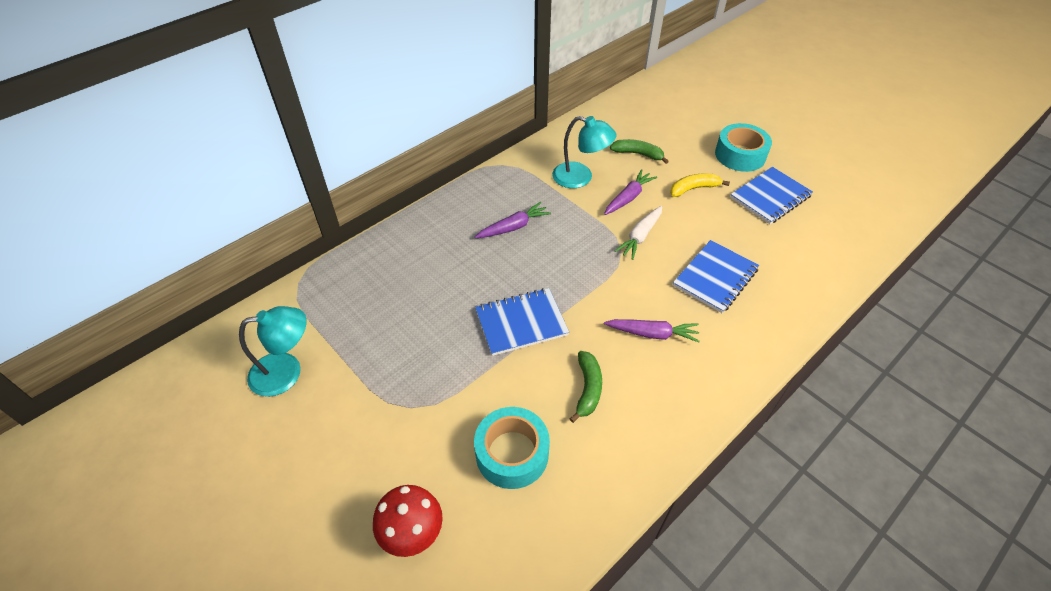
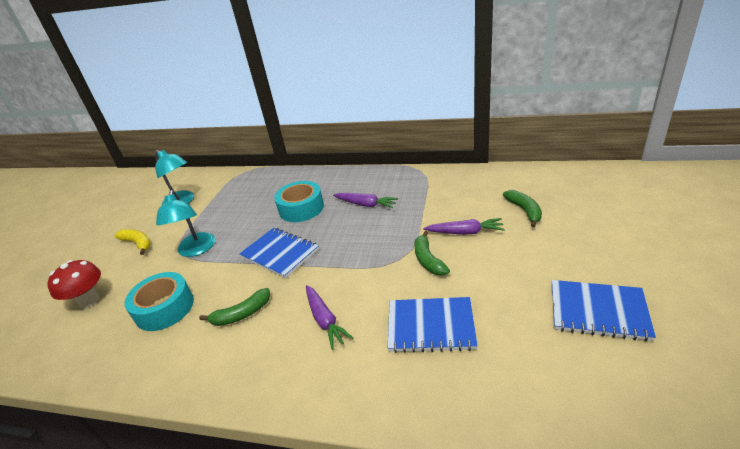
camera: 60 degrees right, 15 degrees down
(580, 178) = (454, 202): turquoise lamp -> turquoise lamp (196, 250)
(640, 236) = (428, 260): white carrot -> green banana
(693, 188) = (529, 258): yellow banana -> yellow banana (138, 243)
(740, 155) = (626, 262): turquoise tape -> turquoise tape (301, 208)

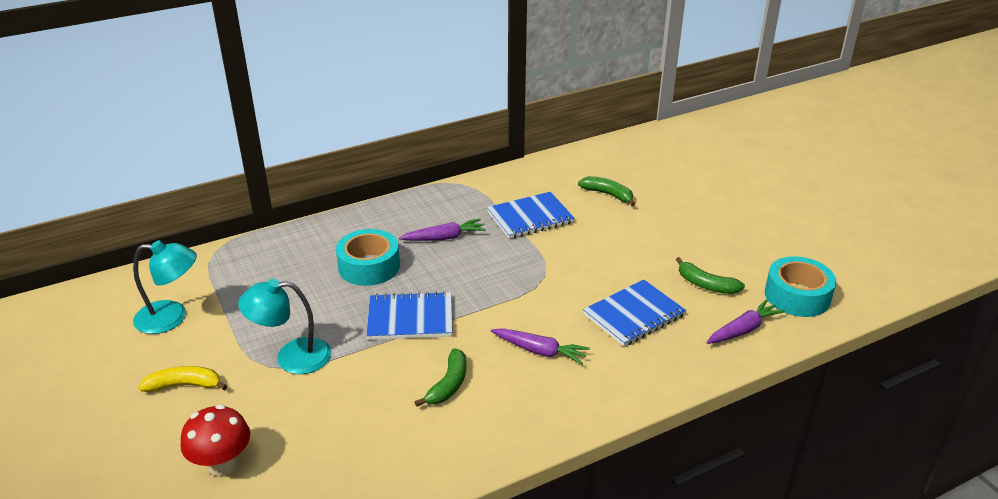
camera: 45 degrees left, 0 degrees up
(164, 308) = (346, 422): turquoise tape -> turquoise tape (797, 296)
(196, 250) = (292, 357): turquoise lamp -> turquoise lamp turned 135 degrees clockwise
(428, 260) = (572, 266): green banana -> green banana (706, 285)
(465, 232) = (577, 231): purple carrot -> purple carrot (743, 330)
(598, 311) = (736, 254): blue notebook -> blue notebook (530, 217)

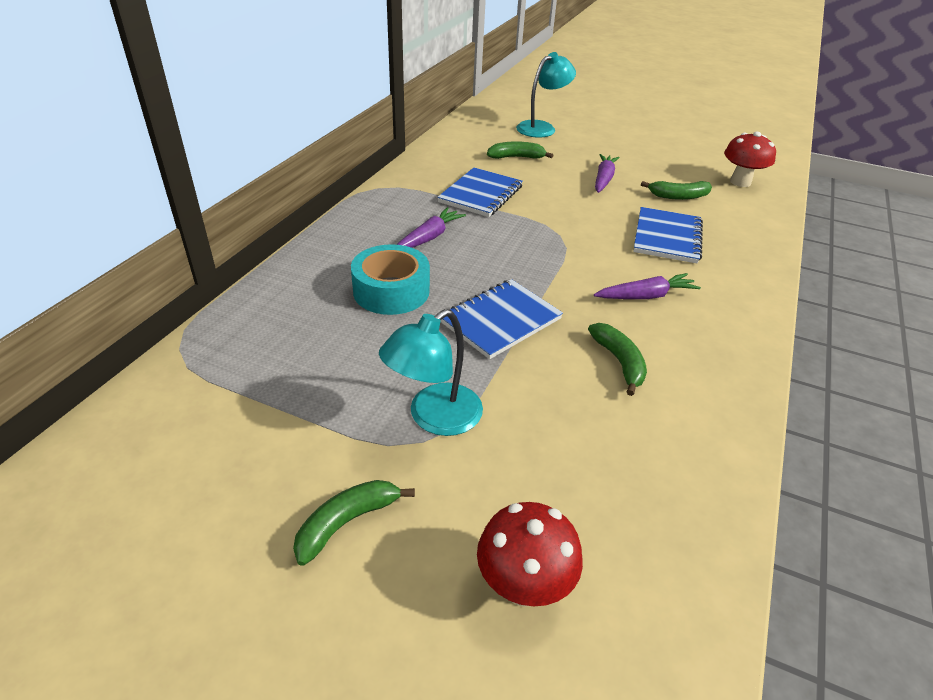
camera: 40 degrees left, 5 degrees up
(172, 317) = (218, 451): turquoise lamp -> turquoise lamp (542, 128)
(184, 385) = (347, 522): yellow banana -> green banana
(743, 330) = (746, 217): purple carrot -> purple carrot (603, 179)
(797, 296) = (740, 182): turquoise tape -> red mushroom

